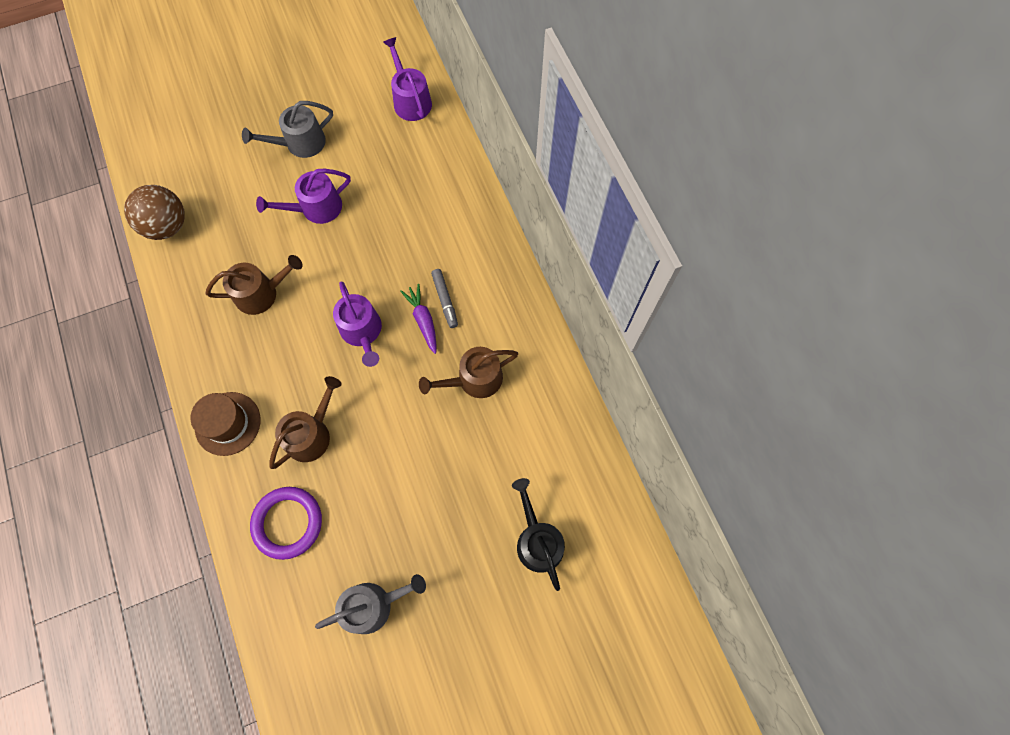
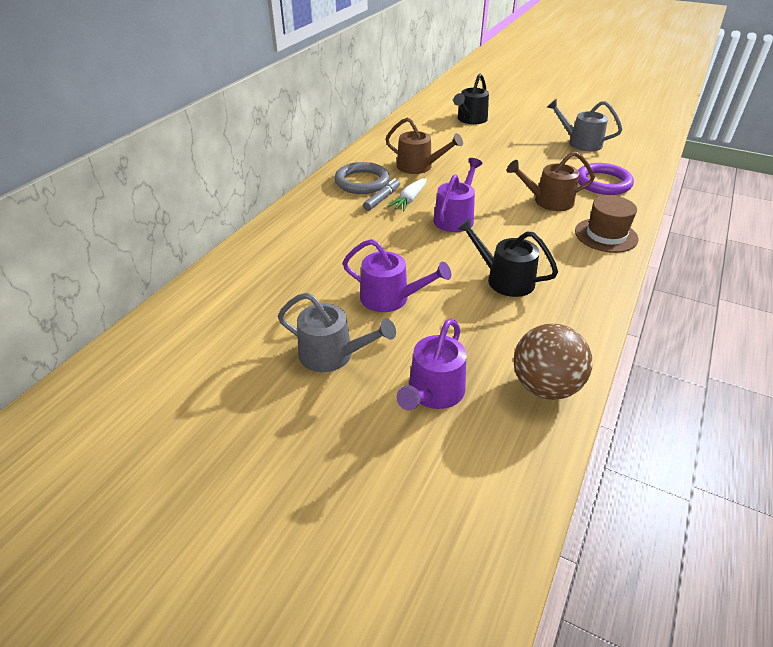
camera: 130 degrees left, 30 degrees down
(261, 293) = (505, 279): brown watering can -> black watering can
(410, 100) = (198, 310): purple watering can -> purple watering can (433, 392)
(423, 320) = (409, 200): purple carrot -> white carrot
(489, 306) = (362, 182): none -> grey ring

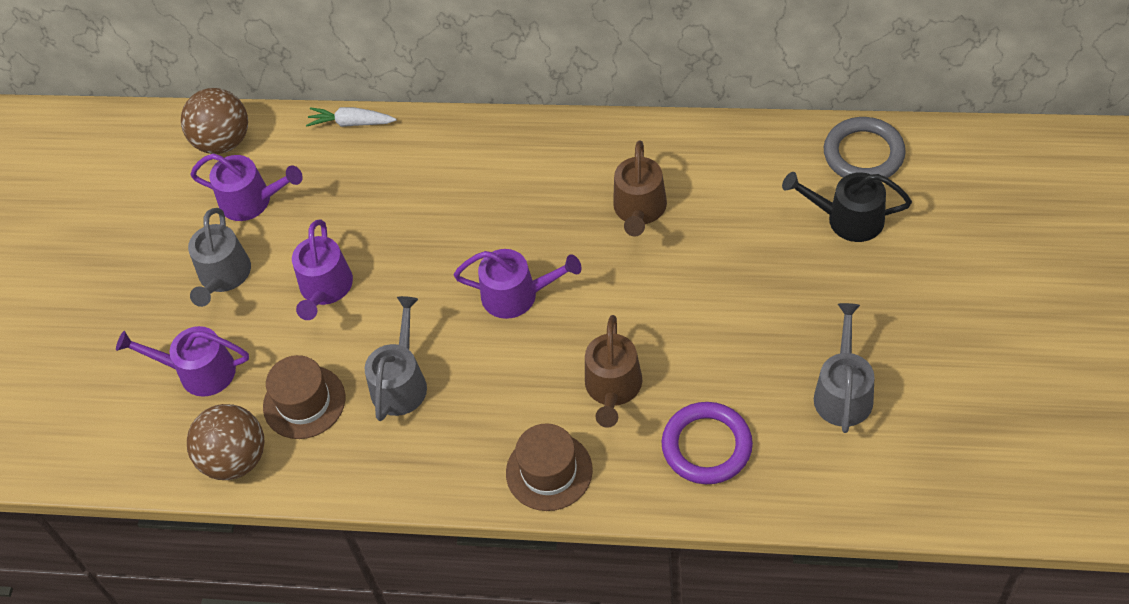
camera: 75 degrees right, 15 degrees up
(176, 324) = (223, 141): none -> brown ball
(261, 320) = (251, 201): none -> purple watering can
(362, 182) = (562, 165): grey ring -> grey ring (863, 154)
(382, 199) = (528, 203): grey marker -> none
(409, 200) = (540, 232): white carrot -> white carrot (351, 123)
(500, 332) = (304, 402): none -> brown hat
(505, 279) = (400, 383): black watering can -> grey watering can
(548, 201) = (613, 388): brown watering can -> brown watering can turned 150 degrees counterclockwise

